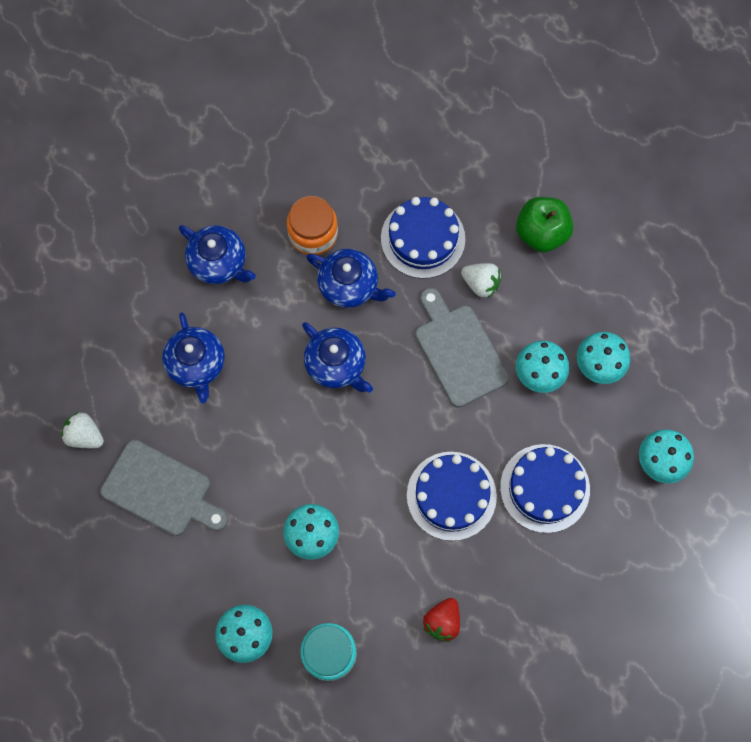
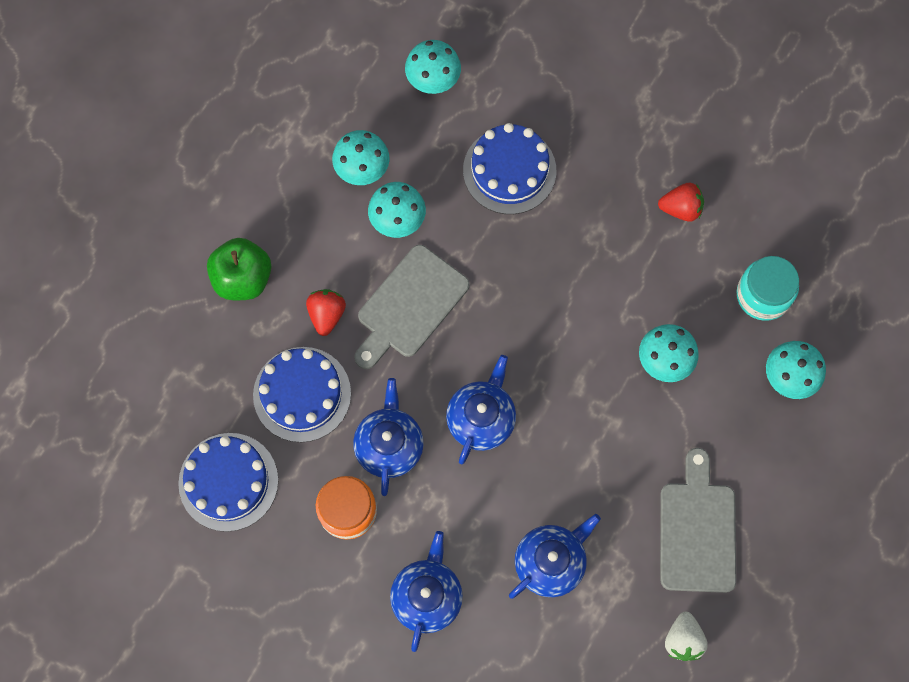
camera: 115 degrees left, 0 degrees up
(451, 495) = (559, 250): blue cake -> blue cake (228, 481)
(480, 284) = (327, 315): white strawberry -> red strawberry

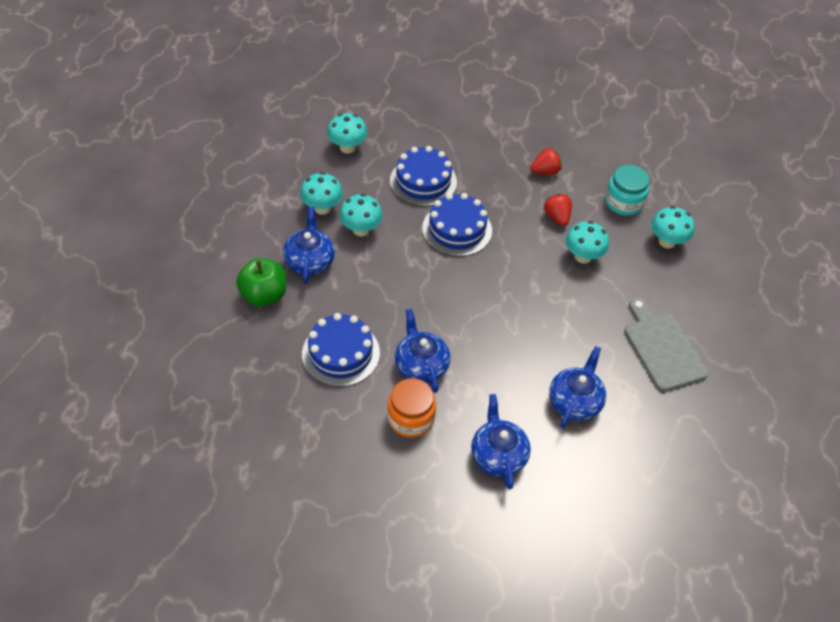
camera: 25 degrees left, 20 degrees down
(228, 481) = (309, 429): blue cake -> blue cake (457, 229)
(327, 315) = (336, 299): red strawberry -> red strawberry (557, 217)
(410, 305) = (393, 276): grey cutting board -> none
(481, 418) = (478, 328): blue teapot -> blue teapot (310, 261)
(683, 640) = (693, 419): white strawberry -> none

